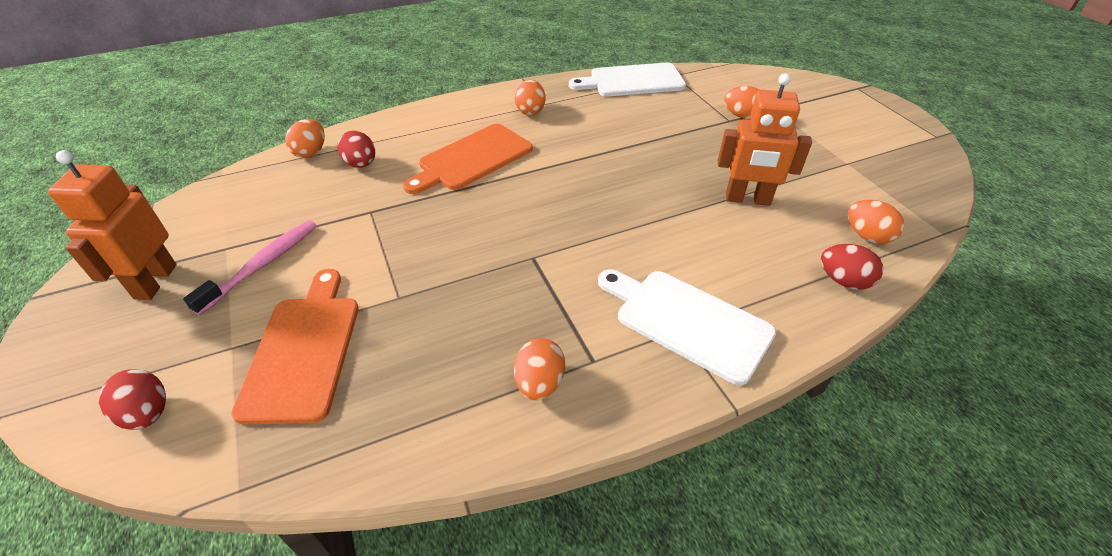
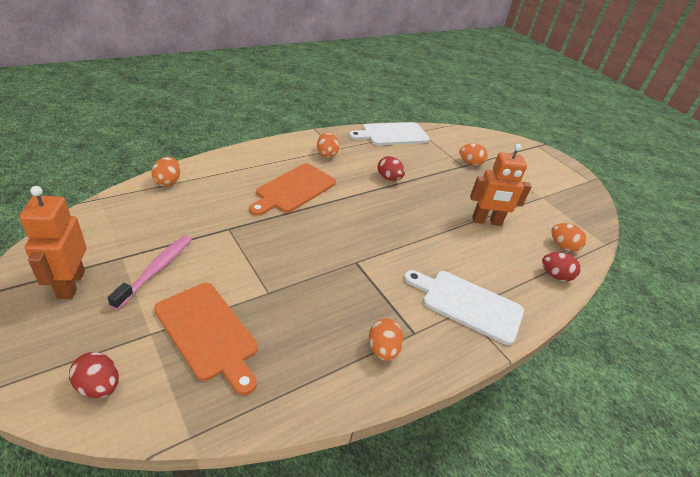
camera: 15 degrees left, 5 degrees down
(304, 350) = (208, 333): orange cutting board -> orange cutting board turned 150 degrees clockwise
(361, 164) = (210, 192): red egg -> red egg (389, 178)

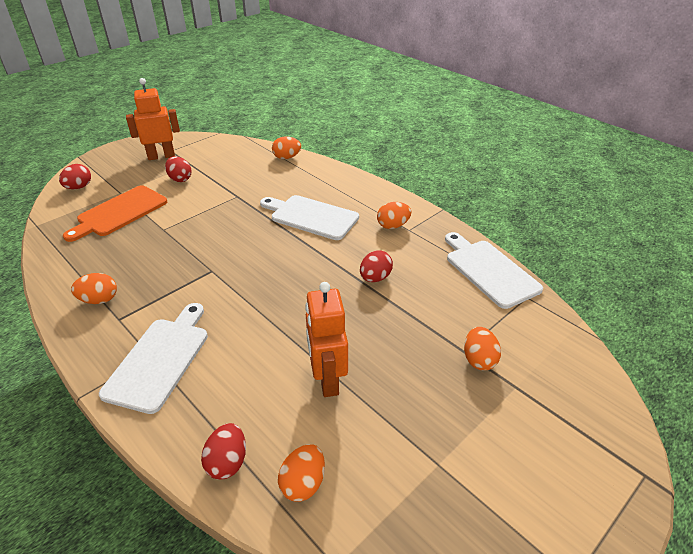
camera: 85 degrees right, 0 degrees up
(156, 270) = (180, 179): pink toothbrush -> red egg
(293, 189) = (311, 216): orange cutting board -> white cutting board

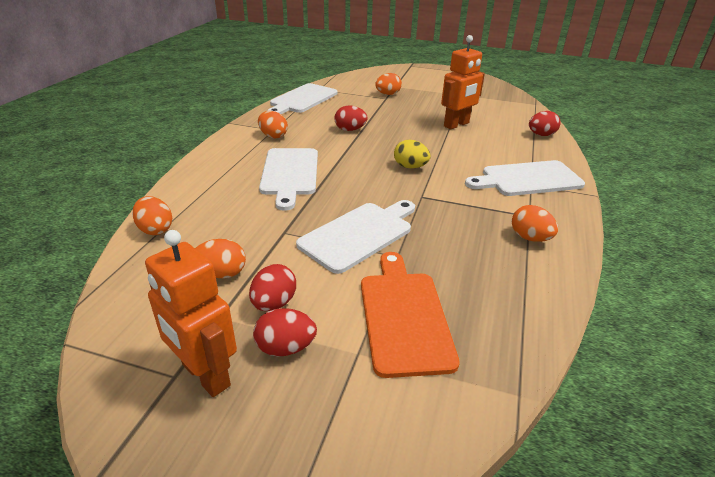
camera: 120 degrees left, 5 degrees down
(79, 187) = (388, 427): red egg -> red egg (285, 348)
(119, 212) = (404, 316): orange cutting board -> orange cutting board turned 105 degrees counterclockwise
(201, 222) = (359, 234): none -> white cutting board
(262, 286) = (410, 167): none -> yellow egg
(303, 483) = (518, 116): orange egg -> orange egg (222, 274)

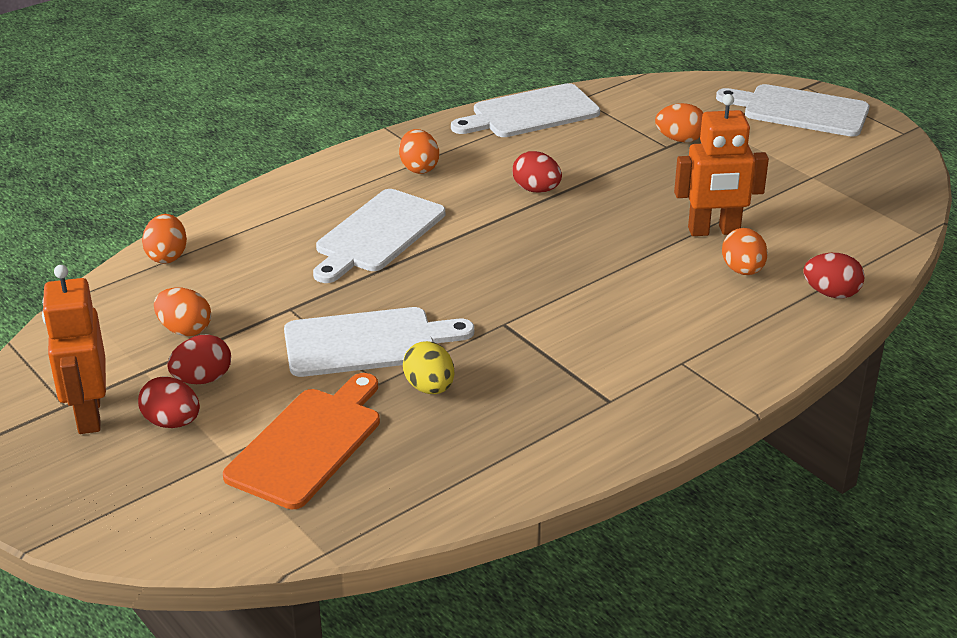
camera: 35 degrees right, 0 degrees up
(410, 167) = (545, 277): yellow egg -> yellow egg (429, 388)
(527, 179) = (688, 353): white cutting board -> white cutting board (799, 110)
(530, 238) = (565, 426): orange egg -> orange egg (742, 270)

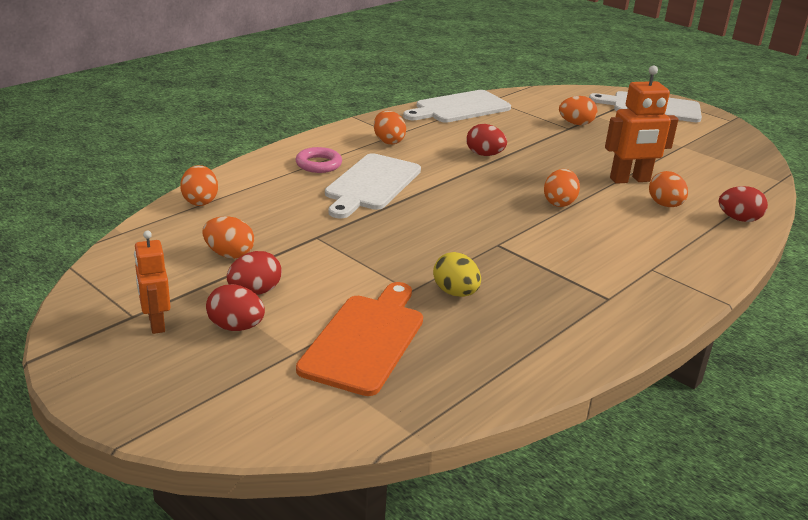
camera: 10 degrees left, 5 degrees down
(88, 415) = (156, 323): orange robot -> orange robot, size x0.64
(321, 203) = (318, 164): none -> pink ring
(368, 342) = (390, 260): white cutting board -> none
(605, 265) = (559, 203): none -> orange egg

